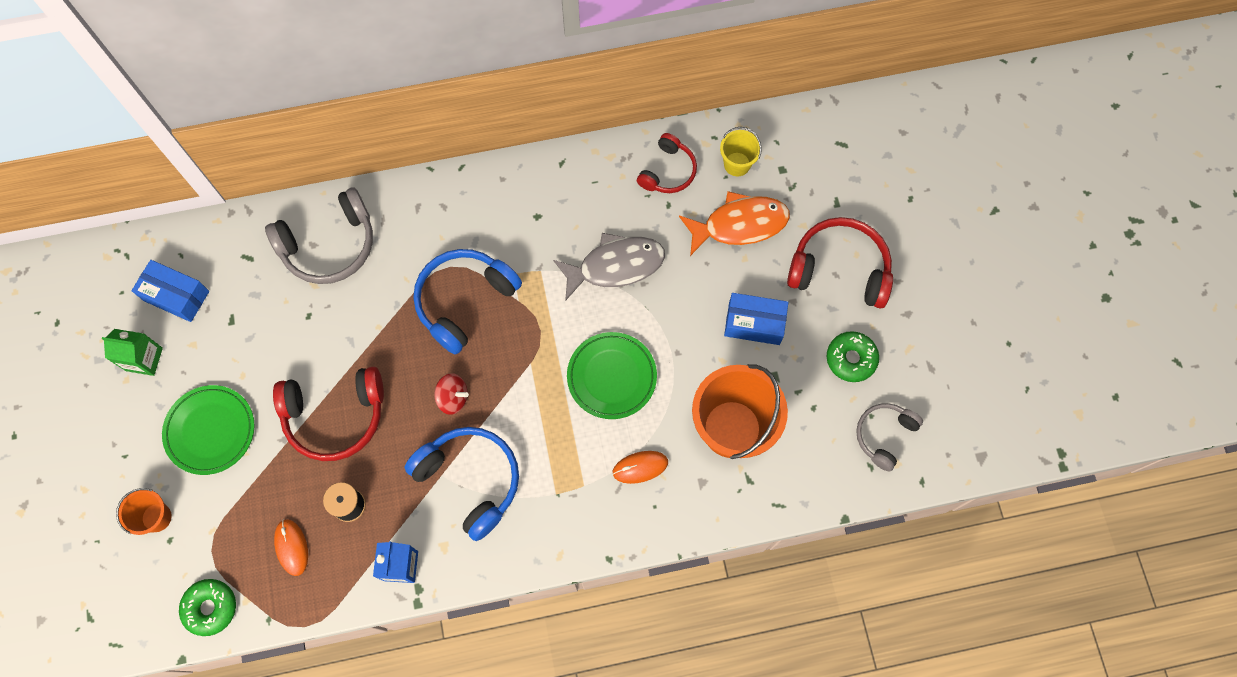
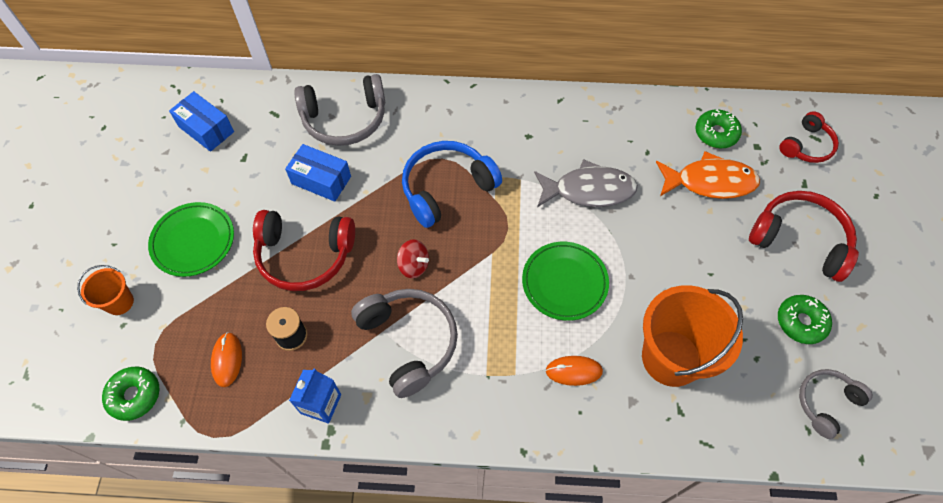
camera: 15 degrees right, 10 degrees down
(144, 359) = (161, 171): green carton -> none
(470, 480) = (409, 342): blue headphones -> grey headphones
(668, 171) = (652, 126): red headphones -> red headphones (806, 146)
(737, 164) = (716, 133): yellow bucket -> green donut
(754, 323) = (709, 268): blue box -> blue box (321, 180)

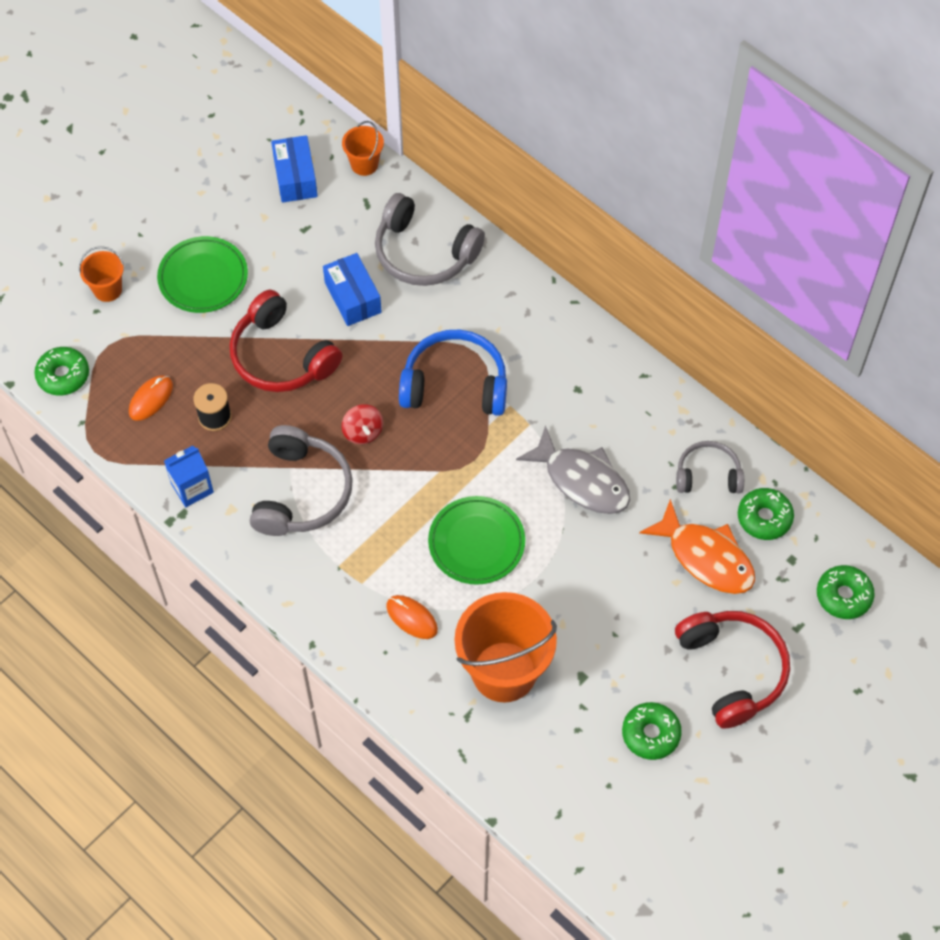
camera: 40 degrees right, 0 degrees up
(250, 90) = (364, 164): none -> orange bucket
(806, 146) = (843, 596): red headphones -> green donut
(826, 403) = (598, 808): grey headphones -> grey headphones (708, 475)

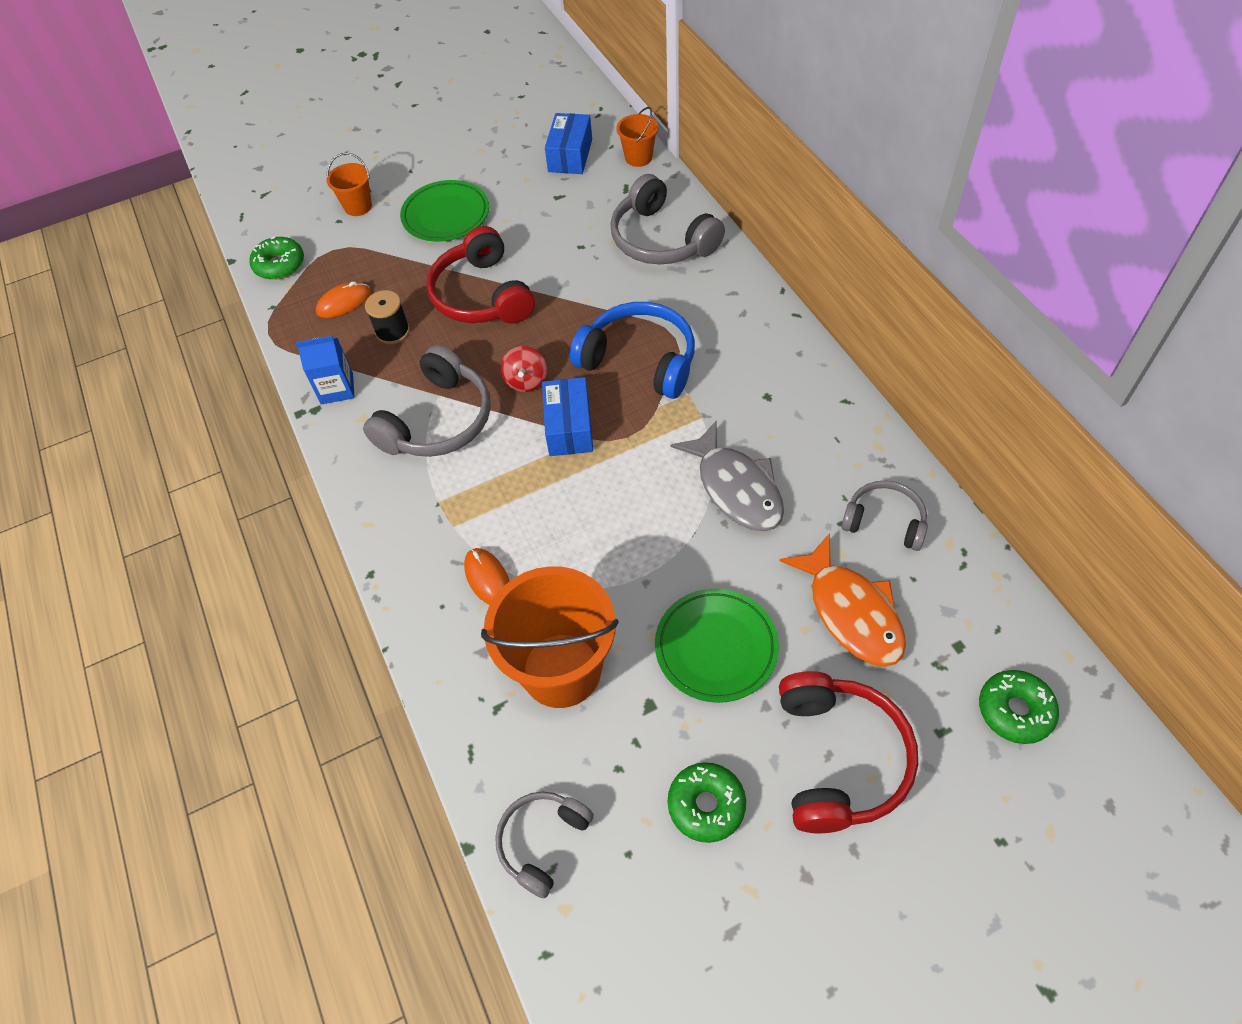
camera: 25 degrees right, 5 degrees down
(352, 297) = (575, 261): blue box -> blue box (569, 427)
(476, 543) = (593, 520): green plate -> green plate (716, 647)
(544, 798) = (542, 842): none -> grey headphones
(764, 518) = (938, 587): green donut -> none

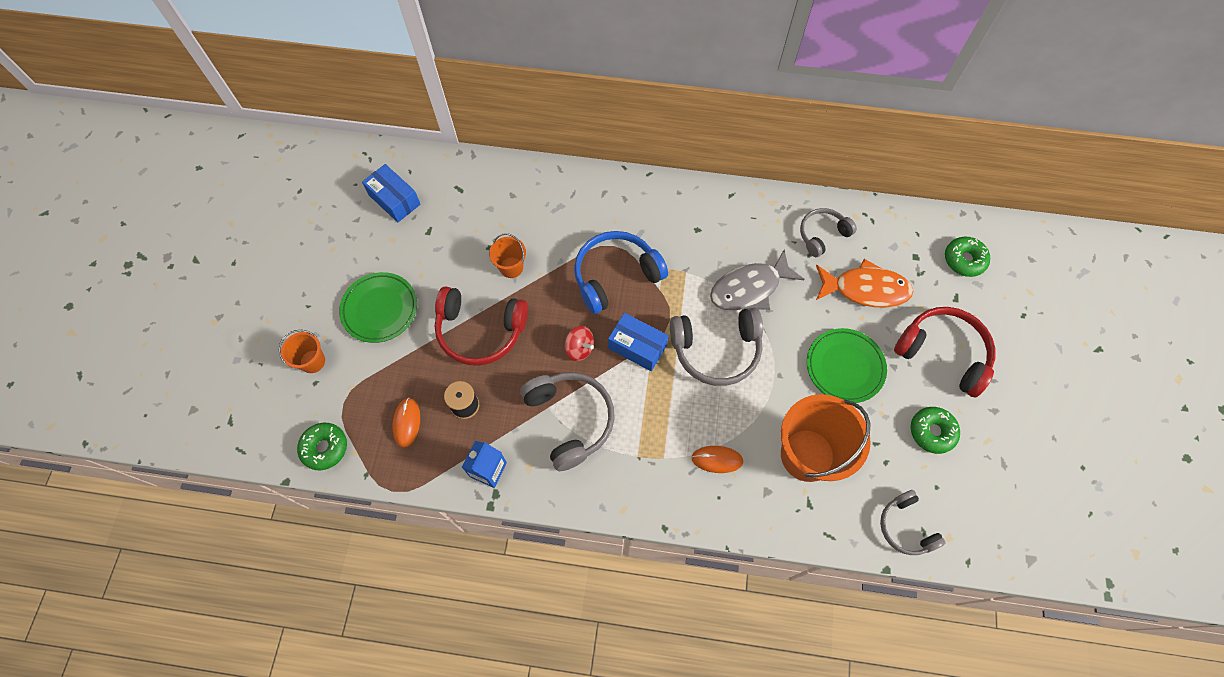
camera: 60 degrees left, 10 degrees up
(638, 158) = (437, 163): orange bucket -> orange bucket (511, 267)
(661, 239) = (524, 199): grey headphones -> grey headphones (716, 350)
(736, 488) = (749, 288): grey fish -> grey fish turned 150 degrees clockwise

